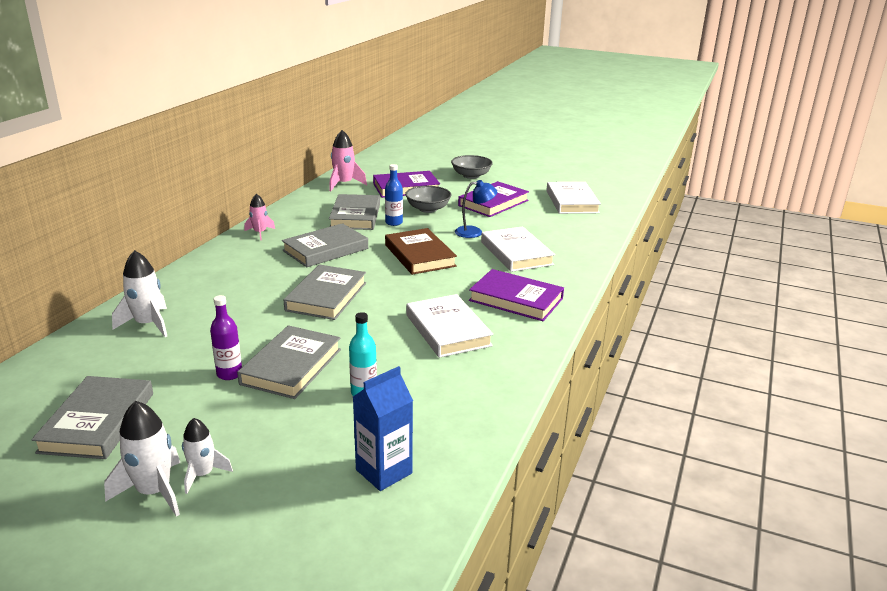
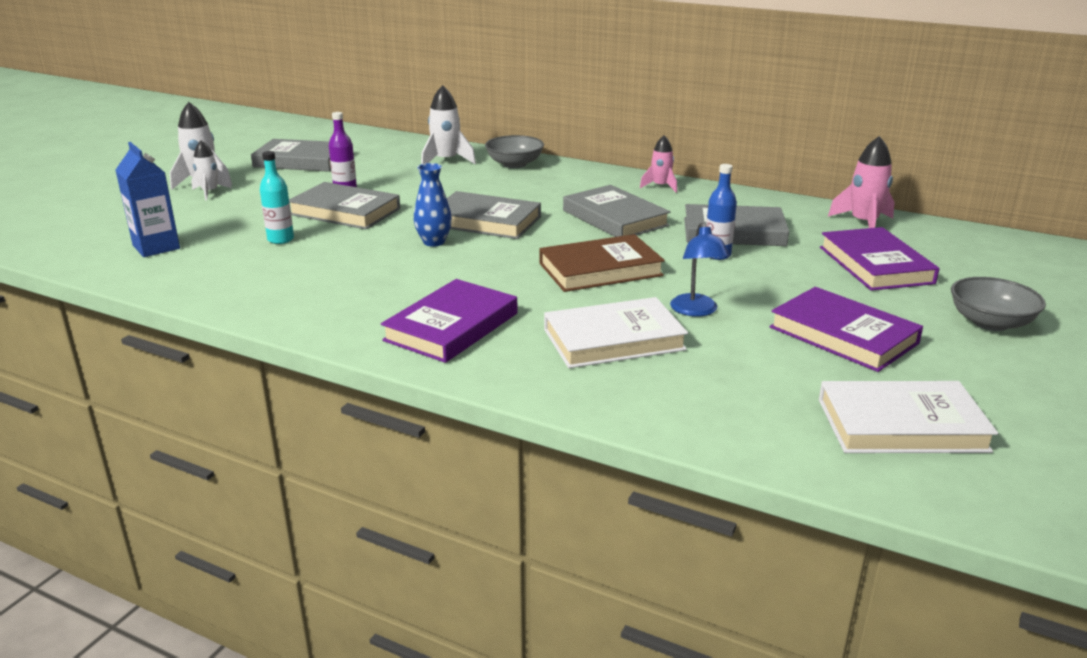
camera: 95 degrees right, 0 degrees up
(371, 315) = (434, 242): none -> blue vase
(428, 209) = (785, 279): grey bowl -> grey bowl (514, 164)
(447, 330) = (384, 280): white book -> none

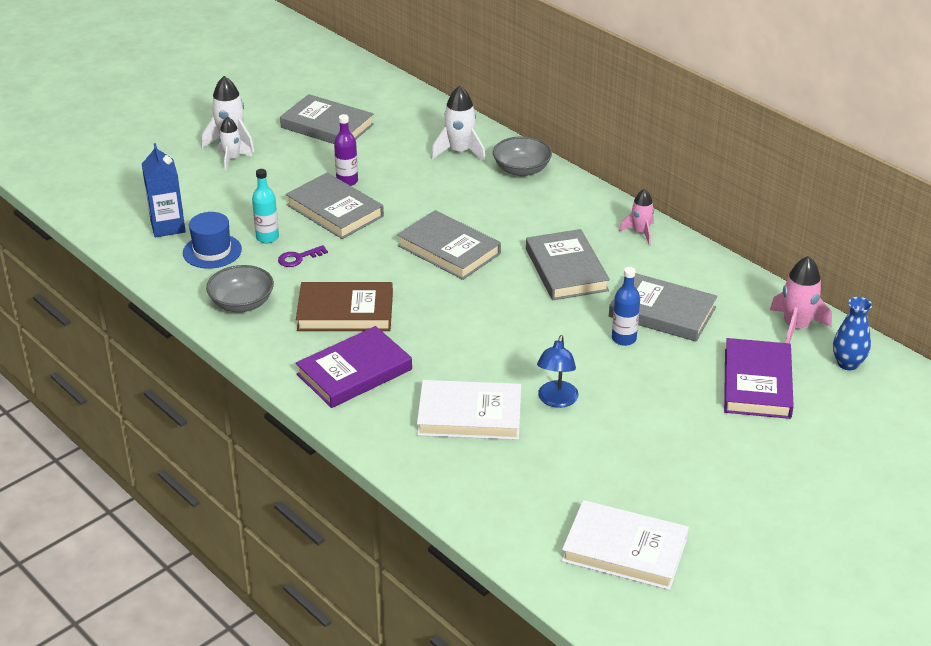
camera: 20 degrees right, 10 degrees up
(220, 258) = (212, 251): none -> blue hat
(325, 249) = (298, 258): none -> purple key
(434, 242) = (390, 268): blue vase -> blue vase (847, 363)
(600, 269) = (510, 334): brown book -> brown book (345, 312)
(843, 335) = (656, 455): purple book -> none
(990, 322) = (795, 472): grey bowl -> grey bowl (242, 303)

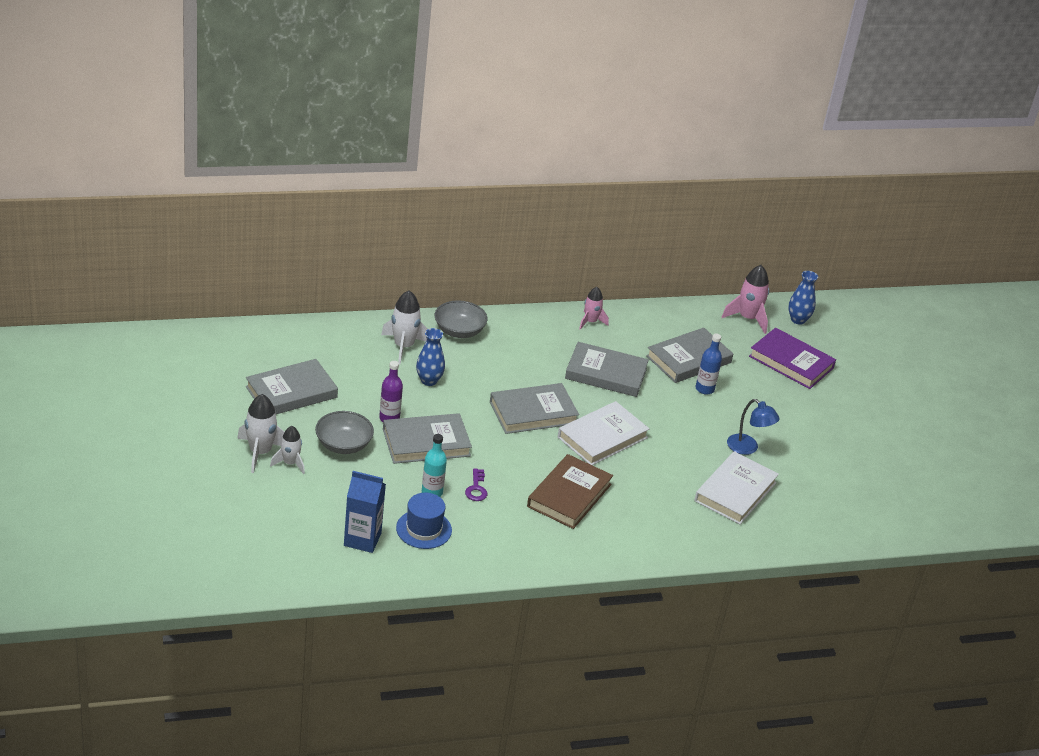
camera: 65 degrees left, 0 degrees up
(242, 303) = (512, 542): grey bowl -> grey bowl (343, 445)
(354, 372) = (646, 522): purple book -> none
(426, 181) = (429, 381): none -> blue vase
(624, 550) = (907, 491): white book -> white book (602, 437)

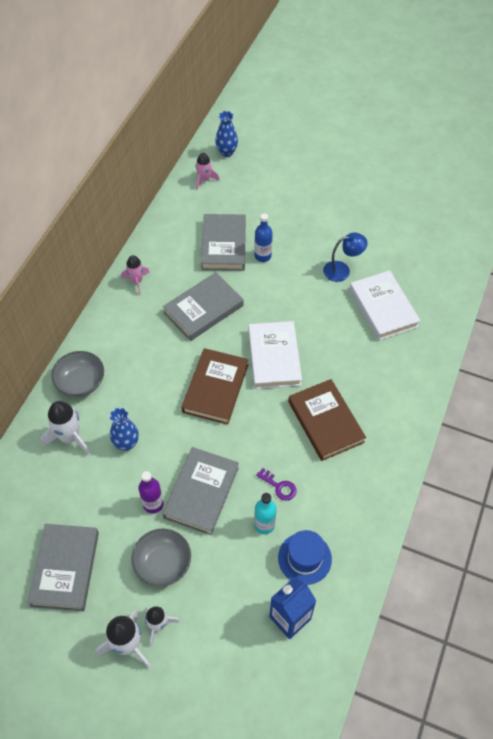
camera: 50 degrees left, 20 degrees up
(533, 412) = (215, 388): grey book -> brown book
(748, 318) = (204, 180): pink rocket -> pink rocket, size x0.65
(791, 362) = (268, 185): purple book -> none

